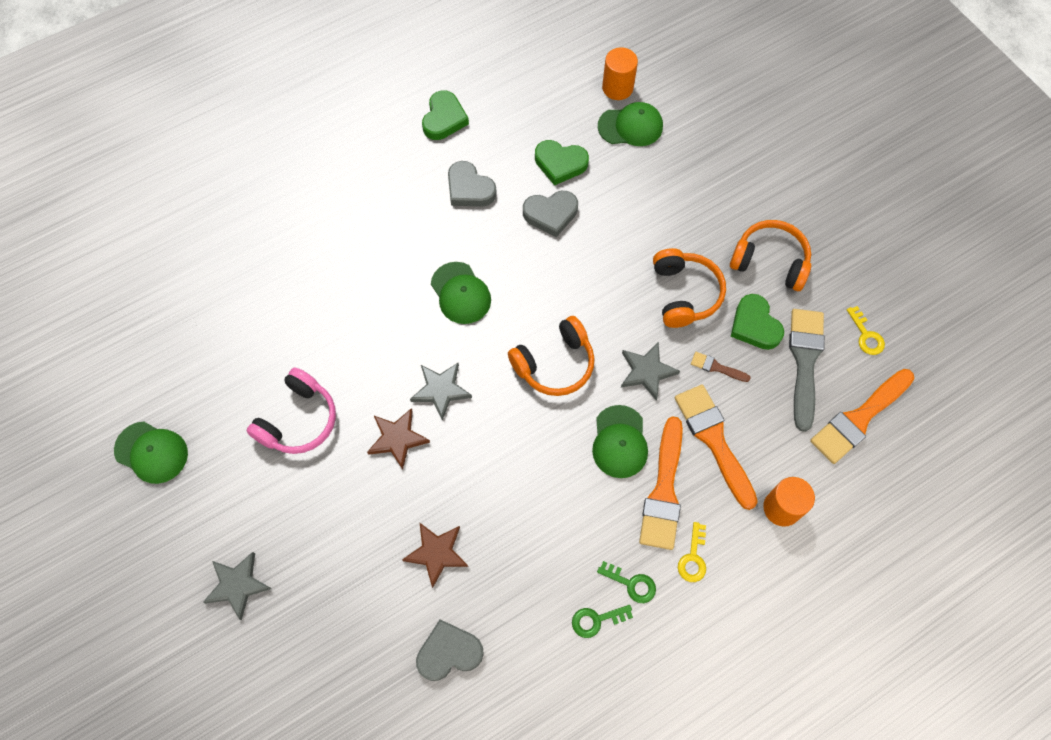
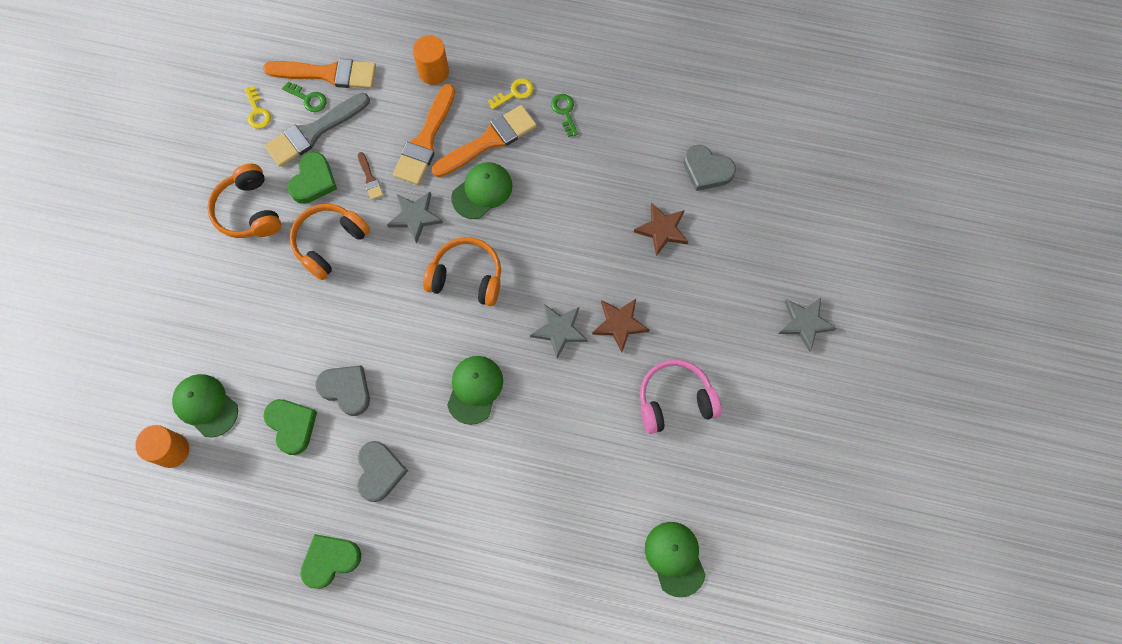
camera: 135 degrees left, 5 degrees up
(151, 452) = (797, 473): green cap -> green cap (675, 558)
(596, 620) = (605, 112): green key -> green key (308, 99)
(866, 335) = (257, 112): yellow key -> yellow key turned 135 degrees clockwise

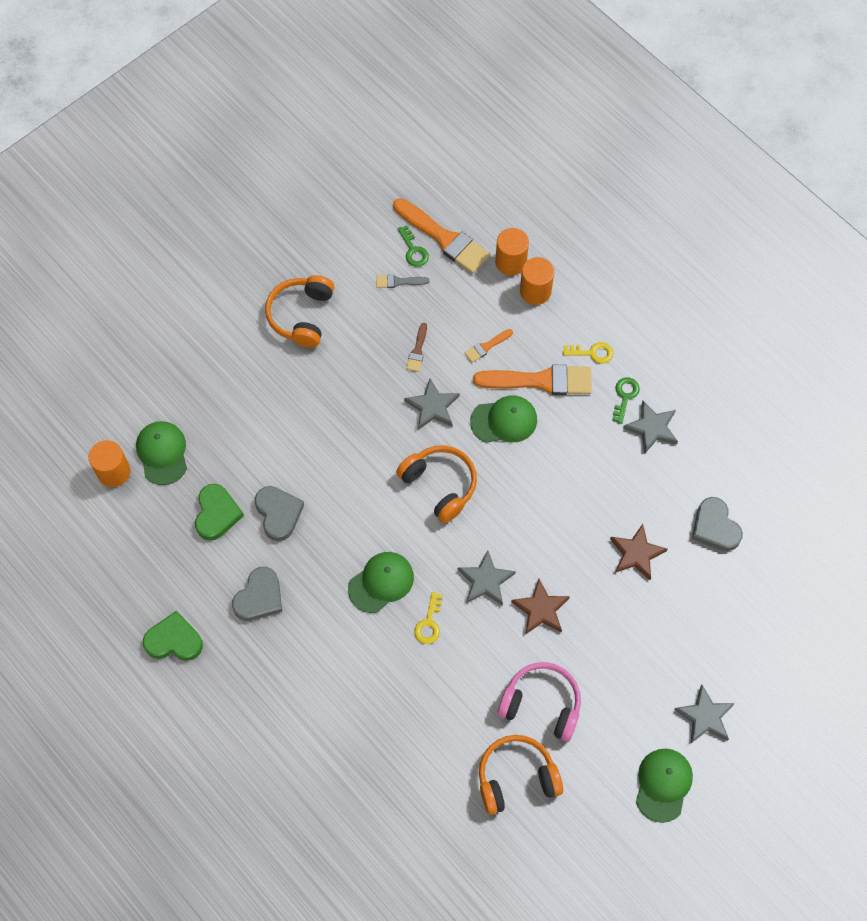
camera: 35 degrees right, 5 degrees down
(257, 112) = (364, 236): yellow key -> yellow key (429, 623)
(313, 181) = (370, 323): green heart -> none
(314, 132) = (398, 281): grey brush -> grey brush, size x0.46
(329, 243) = (347, 384): orange headphones -> orange headphones (516, 777)
(397, 60) = (510, 262): none -> orange cylinder
(425, 140) = (486, 346): orange brush -> orange brush, size x0.46
(603, 123) = (652, 428): none -> grey star
(675, 558) = (447, 832): green cap -> green cap (663, 784)

